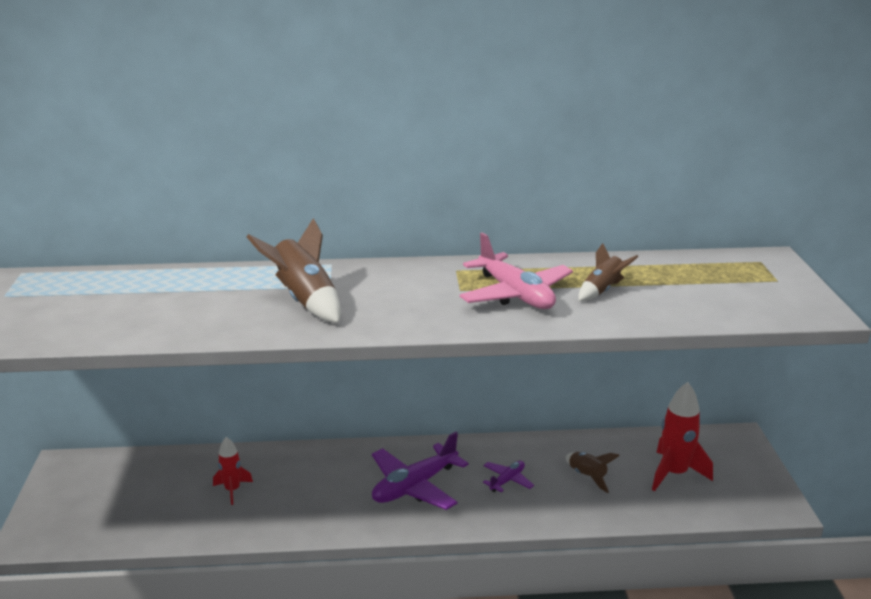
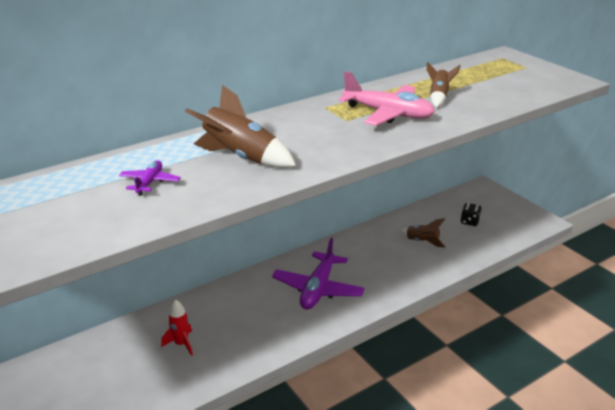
camera: 30 degrees left, 5 degrees up
(507, 480) = (375, 262): purple plane -> purple plane (149, 182)
(674, 474) = (469, 221): red rocket -> black dice

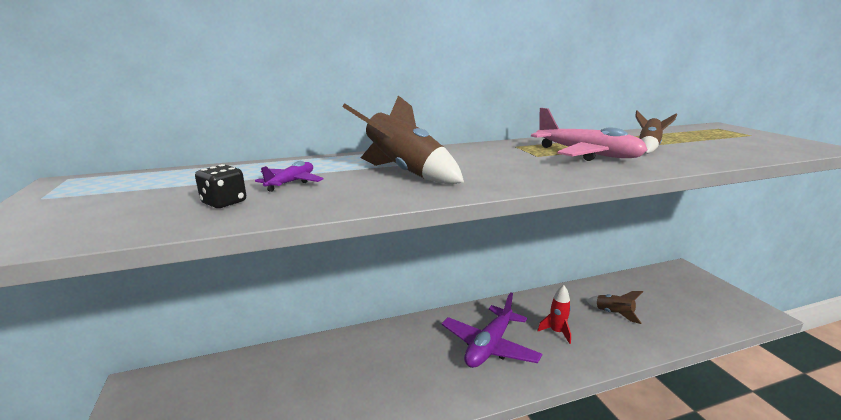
camera: 15 degrees right, 10 degrees down
(181, 344) = (325, 381): red rocket -> red rocket (556, 332)
(469, 221) = (669, 301): black dice -> black dice (224, 203)

